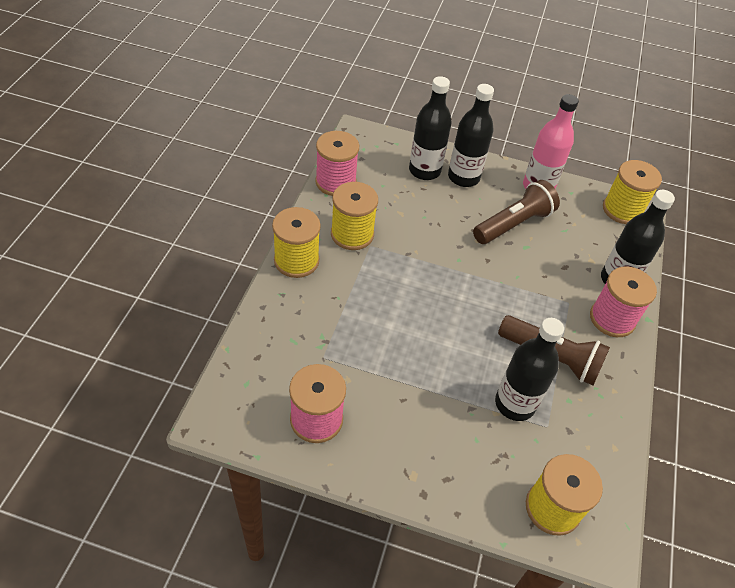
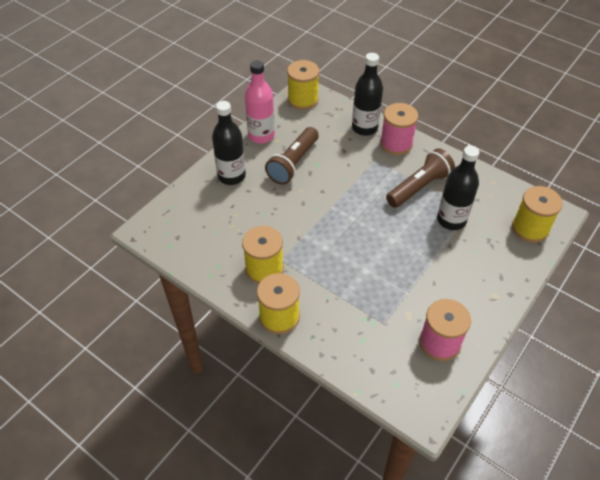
camera: 65 degrees left, 0 degrees up
(335, 182) = (198, 264): pink spool -> none
(424, 170) = (212, 198): black bottle -> none
(514, 224) = (293, 163): brown flashlight -> brown flashlight turned 135 degrees counterclockwise

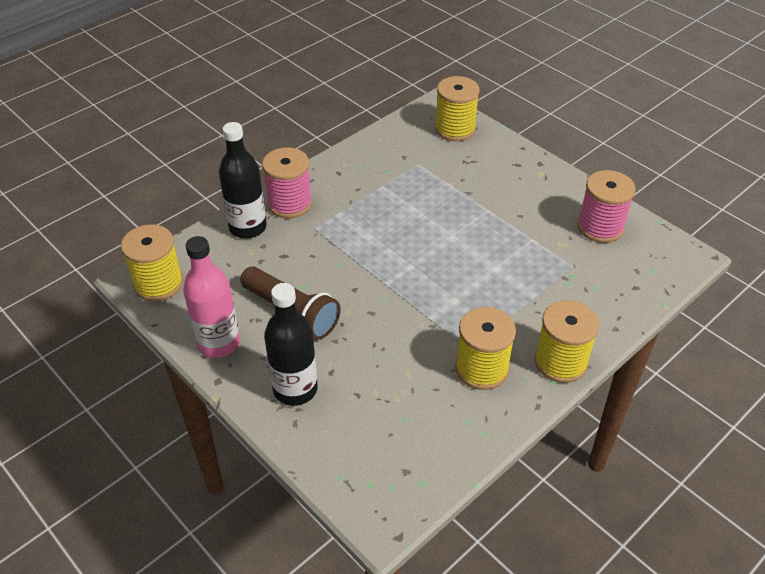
camera: 80 degrees left, 5 degrees down
(419, 187) = (372, 198): brown flashlight -> none
(451, 220) = (431, 183): black bottle -> none

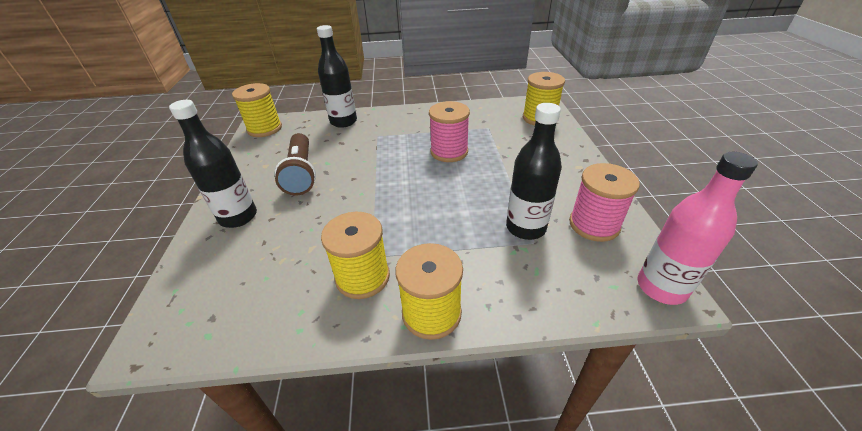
camera: 40 degrees right, 5 degrees down
(218, 343) = (244, 170): pink bottle -> pink bottle (661, 287)
(289, 203) = (382, 119): pink spool -> pink spool (449, 152)
(556, 257) = (525, 227): none -> black bottle

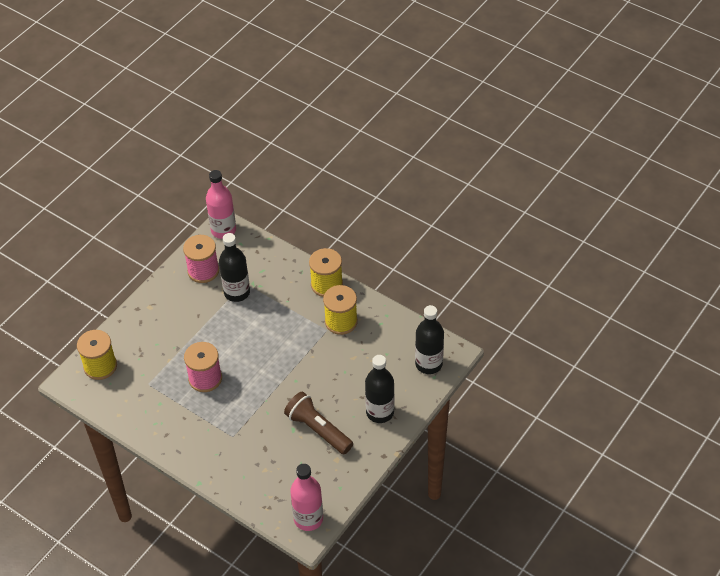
camera: 140 degrees left, 10 degrees up
(265, 129) = (308, 519): yellow spool -> pink bottle
(301, 173) = (318, 429): brown flashlight -> brown flashlight turned 75 degrees counterclockwise
(343, 122) = (240, 479): black bottle -> black bottle (428, 364)

